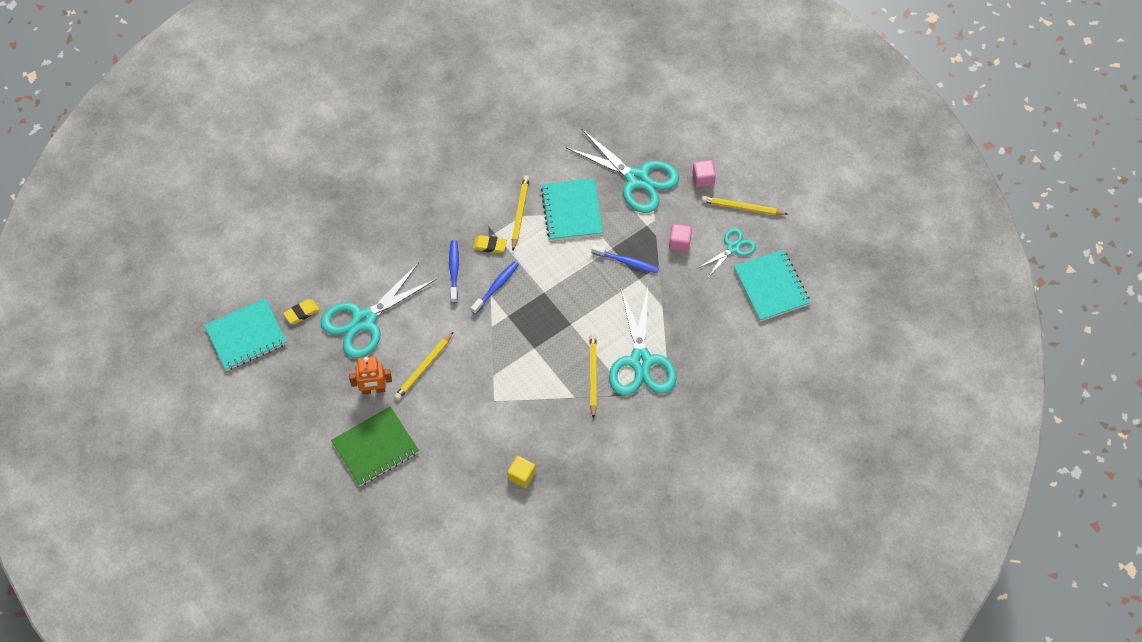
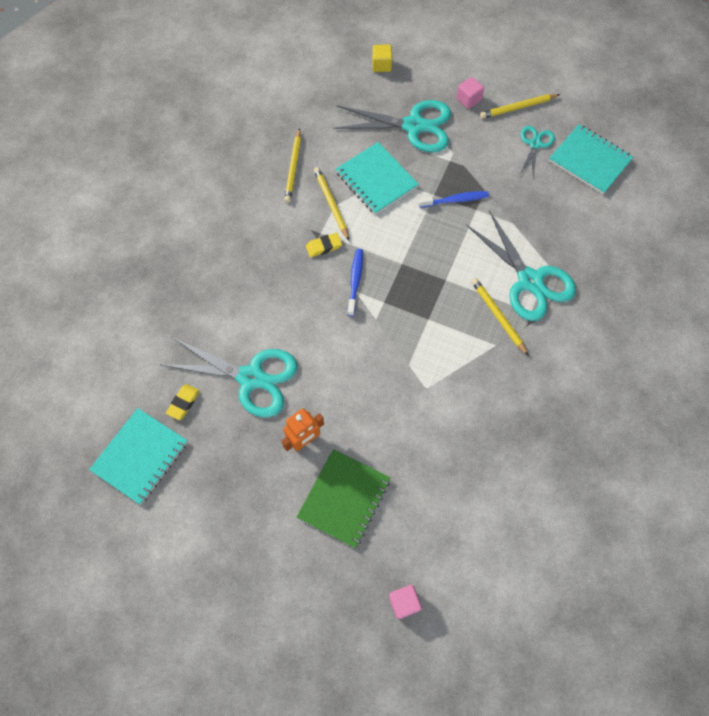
camera: 30 degrees left, 5 degrees up
(364, 321) = (251, 378): turquoise scissors -> turquoise scissors turned 90 degrees counterclockwise
(424, 368) = (339, 393): yellow pencil -> yellow pencil (293, 168)
(454, 270) = (306, 286): blue toothbrush -> none
(521, 476) = (501, 447): yellow cube -> yellow cube (381, 65)
(679, 242) = (488, 161): pink cube -> pink cube (404, 602)

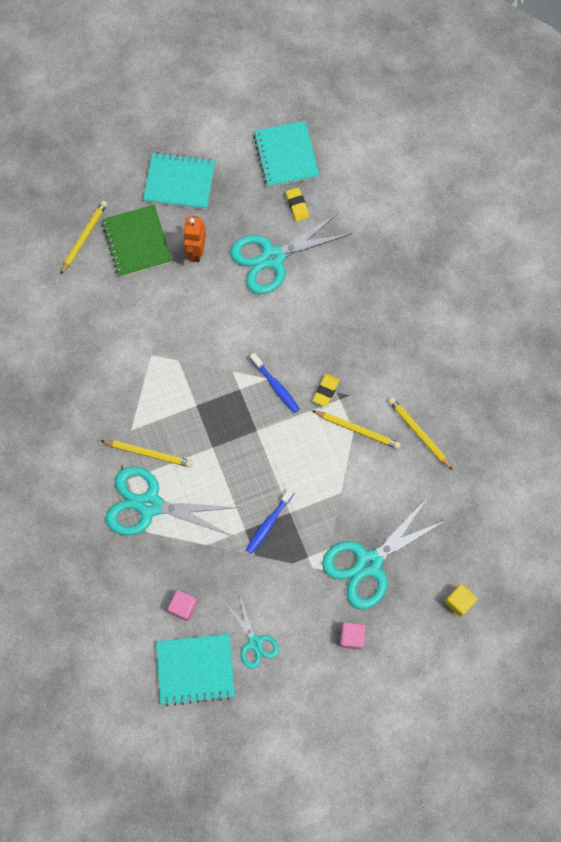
camera: 135 degrees right, 5 degrees up
(376, 180) = (346, 483): turquoise notebook -> turquoise notebook (179, 182)
(404, 602) = (46, 220): pink cube -> pink cube (183, 607)
(518, 108) = (303, 669): yellow pencil -> yellow pencil (84, 237)

